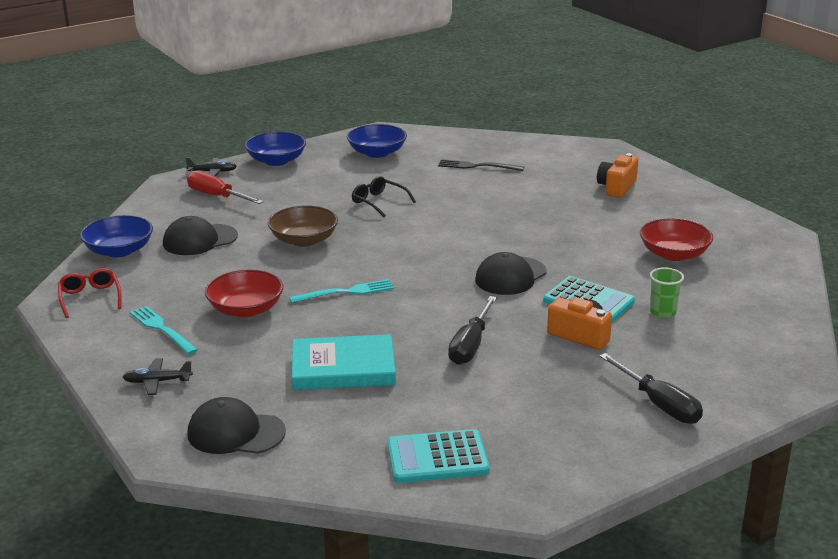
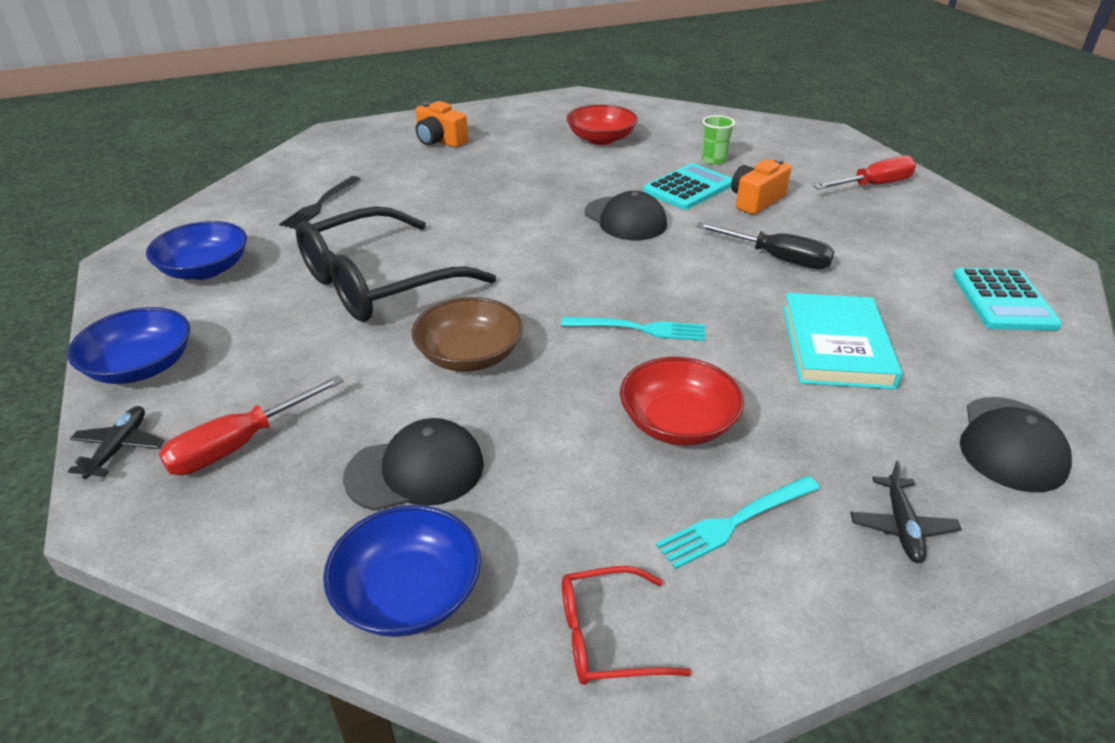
camera: 80 degrees left, 10 degrees up
(200, 240) = (415, 470): black cap -> black cap turned 90 degrees counterclockwise
(347, 292) = (640, 329): turquoise fork -> turquoise fork turned 105 degrees clockwise
(379, 202) = (380, 282): black glasses -> black glasses, size x2.19
(659, 404) = (873, 185): black screwdriver -> red screwdriver

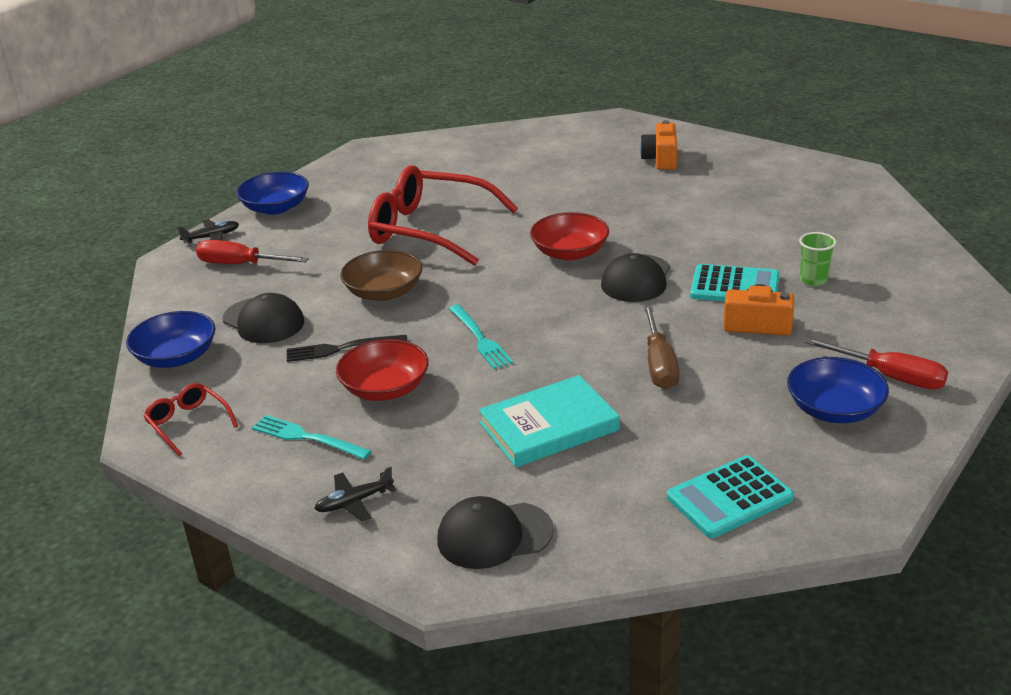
camera: 60 degrees right, 5 degrees down
(205, 269) = (382, 174): blue bowl -> blue bowl (834, 409)
(320, 205) = (501, 167): black fork -> black fork (340, 349)
(380, 282) = (431, 230): black glasses -> red glasses
(601, 139) = (773, 216): red bowl -> red bowl (570, 252)
(777, 258) = (659, 364): black screwdriver -> brown screwdriver

